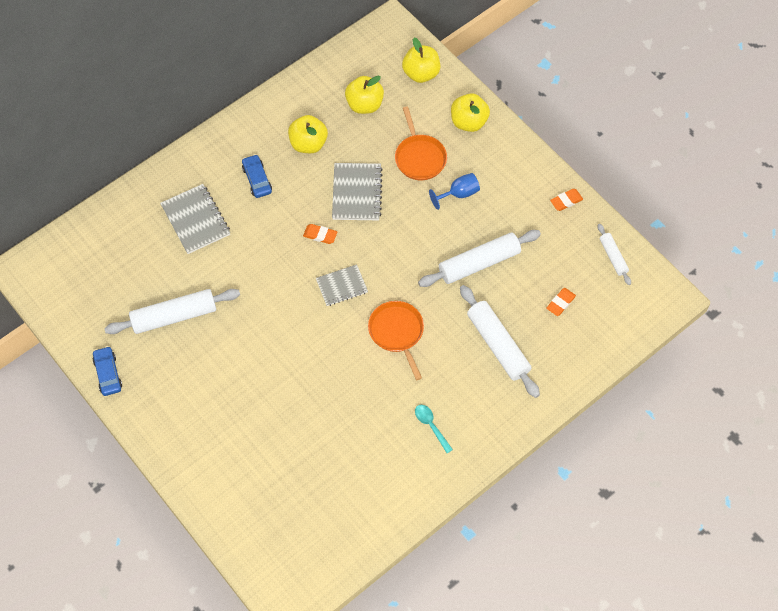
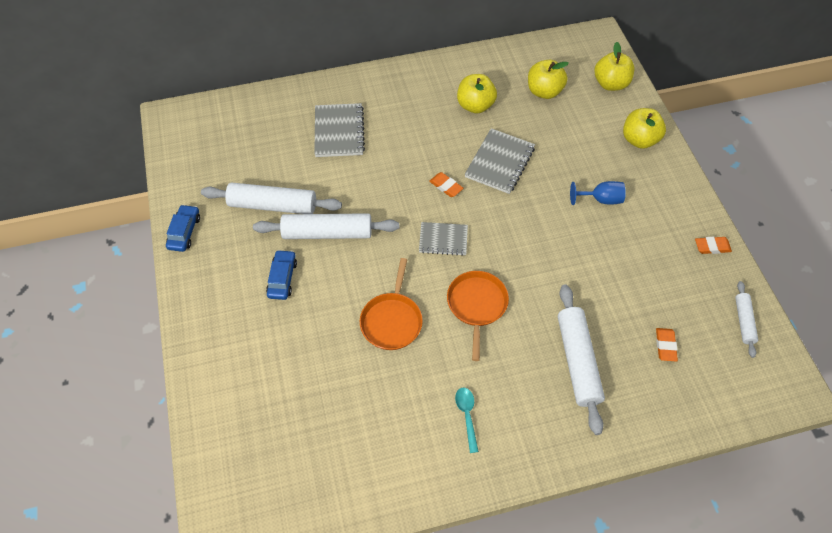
camera: 25 degrees right, 5 degrees down
(257, 179) = (412, 118): blue car -> blue car (282, 278)
(419, 157) = (576, 153): orange pan -> orange pan (392, 321)
(479, 263) = (593, 271): white rolling pin -> white rolling pin (327, 233)
(560, 303) = (665, 346): orange eraser -> orange eraser turned 60 degrees counterclockwise

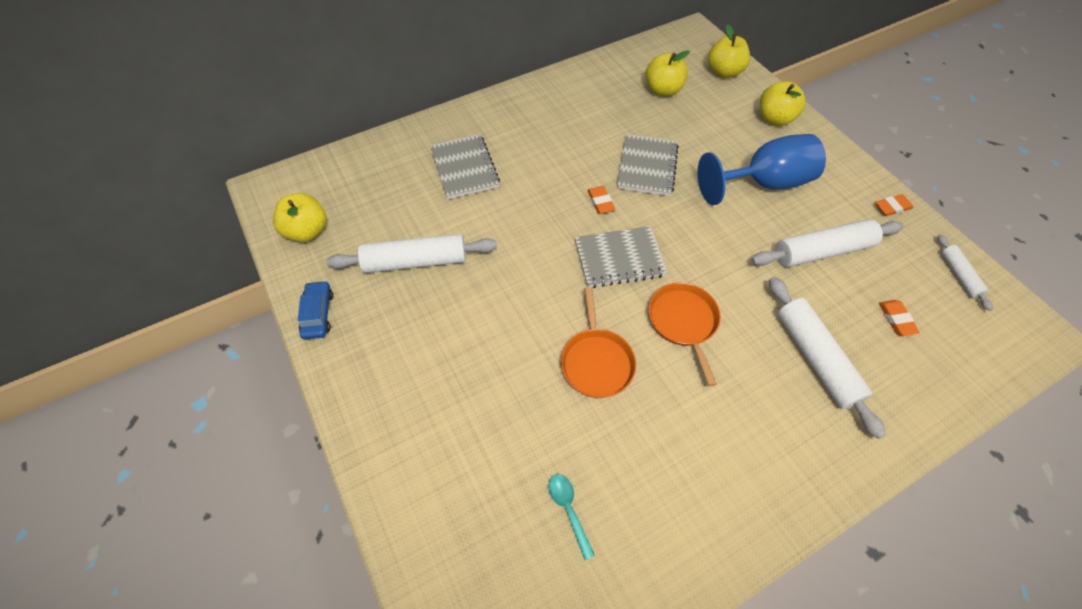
camera: 15 degrees left, 0 degrees up
(282, 278) = (453, 342): blue car -> none
(327, 233) = (488, 278): white rolling pin -> white rolling pin (822, 251)
(443, 240) = (619, 258): grey notebook -> grey notebook, size x1.50
(446, 186) = (600, 202): orange eraser -> orange eraser turned 45 degrees clockwise
(467, 415) = (723, 453): turquoise spoon -> turquoise spoon (568, 509)
(475, 105) = (599, 116): yellow apple -> yellow apple (307, 231)
(601, 199) = (764, 183): blue goblet -> blue goblet, size x2.01

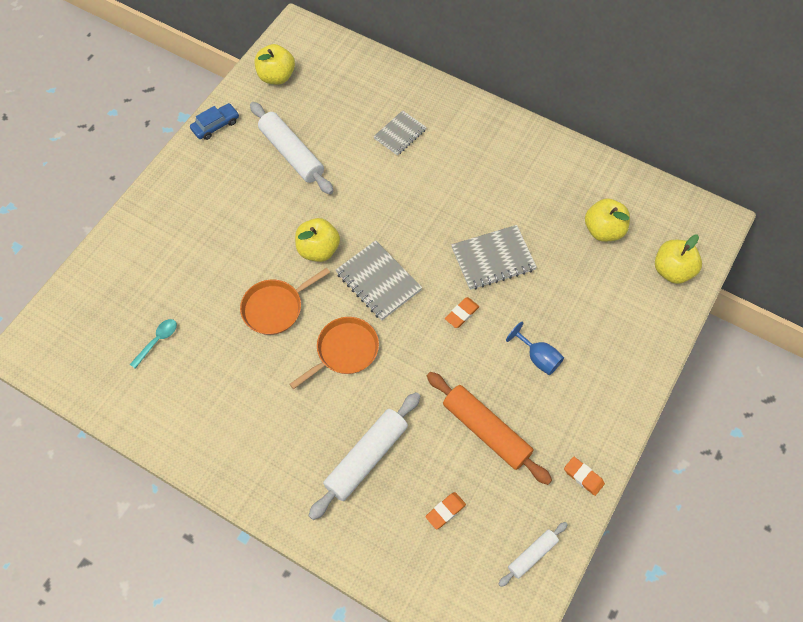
camera: 60 degrees right, 5 degrees up
(464, 168) = (400, 134): grey notebook -> grey notebook, size x0.67
(600, 202) = (429, 242): orange eraser -> orange eraser (461, 314)
(764, 183) = (538, 357): blue goblet -> blue goblet, size x0.50
(775, 118) = (635, 338): yellow apple -> yellow apple (318, 250)
(822, 251) = (486, 431): white rolling pin -> orange rolling pin

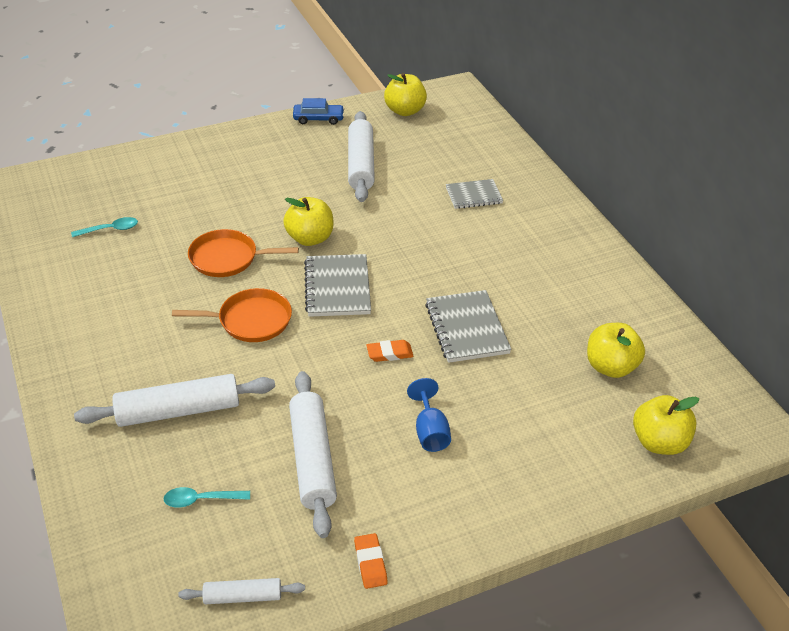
camera: 35 degrees right, 20 degrees down
(445, 511) = (201, 500): orange eraser -> turquoise spoon
(486, 431) = (312, 459): orange rolling pin -> white rolling pin
(493, 259) = (467, 328): grey notebook -> grey notebook turned 60 degrees clockwise

